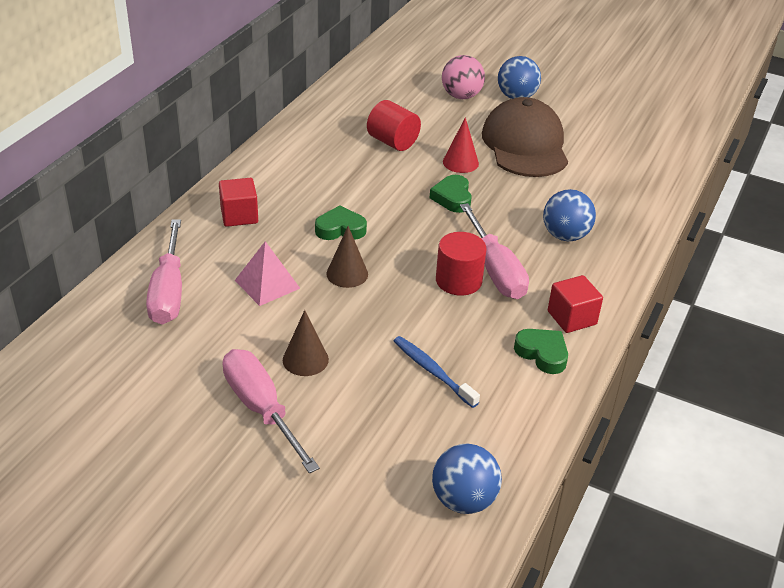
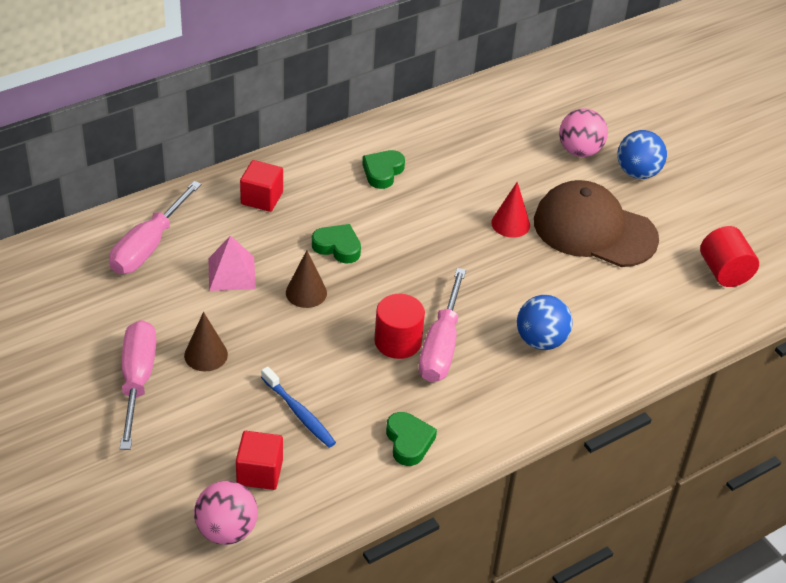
camera: 30 degrees right, 5 degrees up
(392, 142) = (464, 176): red cylinder -> red cylinder (724, 272)
(432, 371) = (299, 413): blue toothbrush -> blue toothbrush turned 150 degrees clockwise
(452, 198) = (468, 257): green heart -> green heart (383, 172)
(463, 500) = (226, 530): blue ball -> pink ball
(525, 145) = (594, 230): brown cap -> brown cap turned 90 degrees counterclockwise
(571, 318) = (468, 422): red cube -> red cube (259, 472)

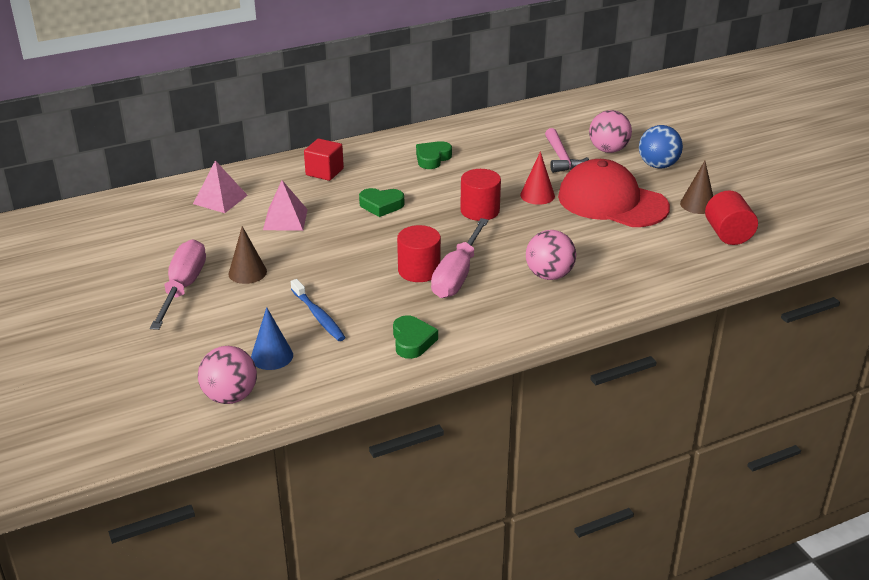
camera: 10 degrees right, 10 degrees down
(148, 246) = (220, 199): pink screwdriver -> pink pyramid
(259, 472) = (272, 356): red cube -> blue cone
(306, 292) = (346, 234): brown cone -> brown cone (697, 204)
(337, 247) = (381, 205): green heart -> green heart turned 150 degrees clockwise
(450, 250) = (480, 211): none -> red cylinder
(529, 166) = (561, 158): none -> pink hammer
(541, 341) = (549, 275): blue ball -> pink ball
(594, 230) = (612, 202): brown cap -> red cap

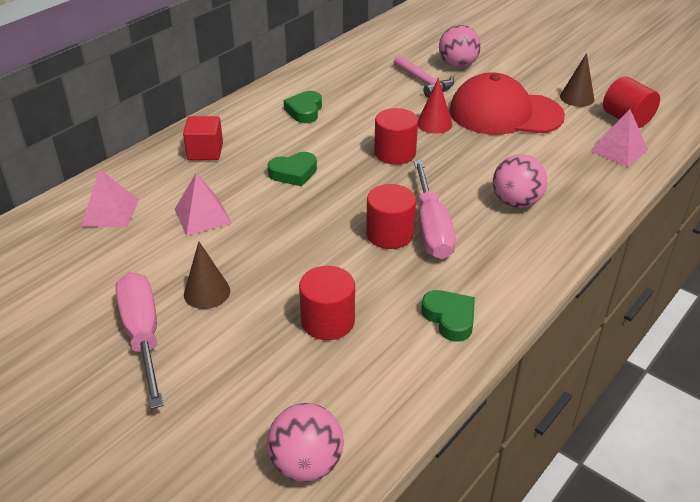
camera: 25 degrees left, 5 degrees up
(272, 356) = (314, 390): blue cone -> none
(318, 316) = (328, 321): blue toothbrush -> red cylinder
(658, 165) = (512, 70): blue ball -> none
(690, 258) = (618, 150): none -> pink pyramid

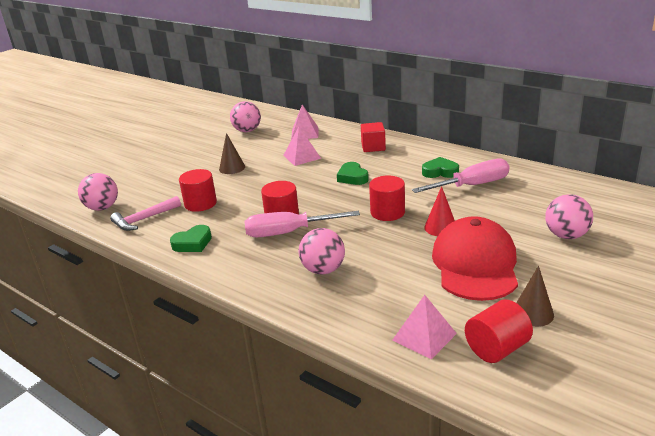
camera: 90 degrees right, 10 degrees down
(48, 281) = (247, 131): none -> pink ball
(143, 336) = (202, 158): pink screwdriver -> pink screwdriver (472, 185)
(424, 82) = (517, 219): pink hammer -> pink hammer (144, 219)

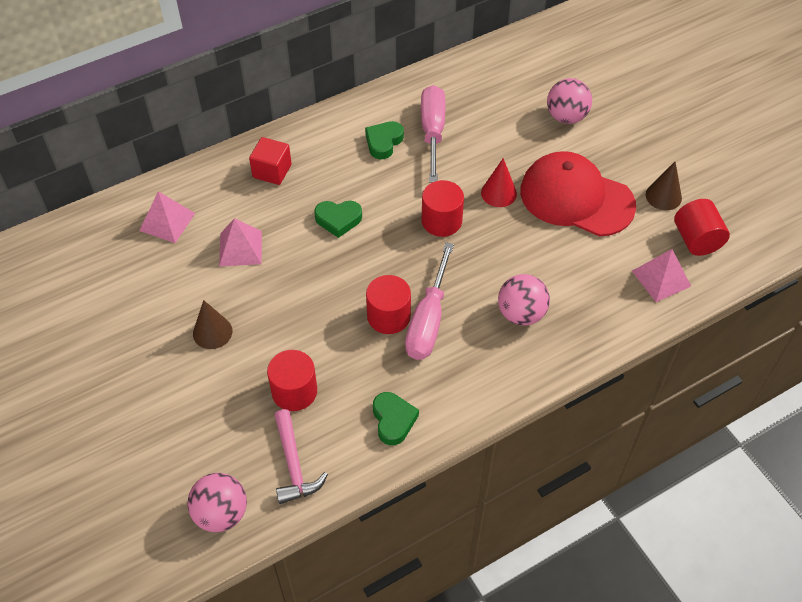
camera: 70 degrees left, 25 degrees up
(247, 131) = (96, 282): pink ball -> none

